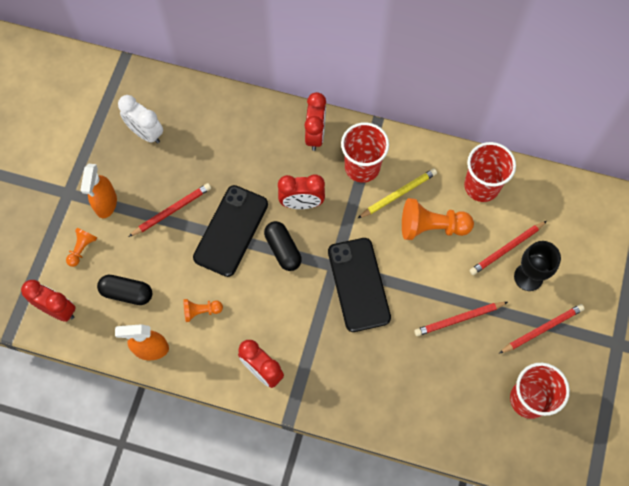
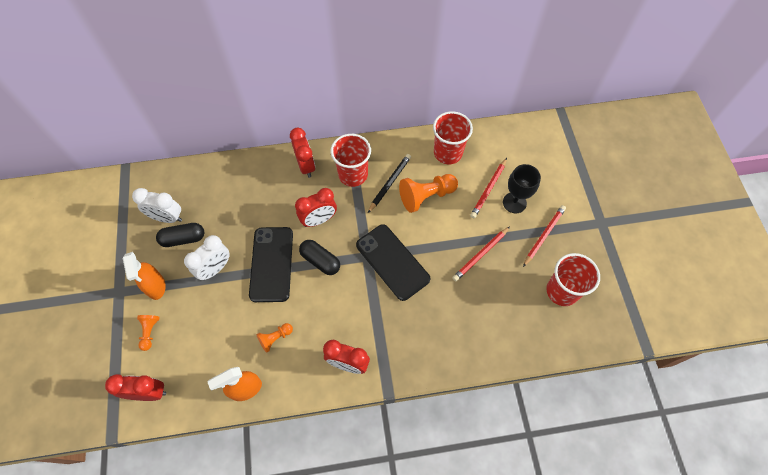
camera: 25 degrees left, 5 degrees down
(127, 293) = (205, 351): black capsule -> black capsule (183, 239)
(172, 210) = (215, 268): red pencil -> white clock
(398, 194) = (390, 183): yellow pencil -> black pencil

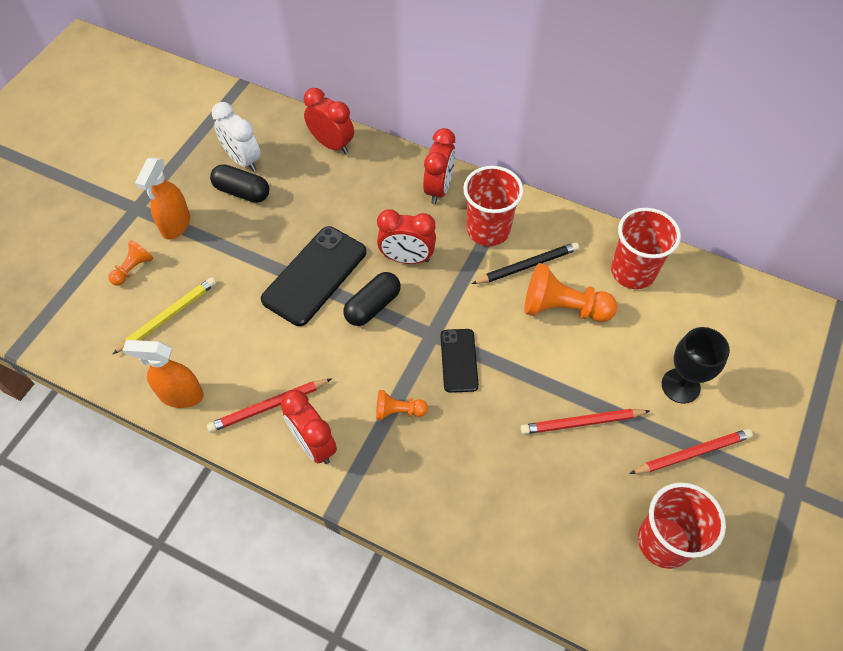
camera: 35 degrees right, 5 degrees down
(148, 393) = (83, 331): red clock -> red clock (332, 144)
(198, 347) = (168, 316): none -> yellow pencil
(215, 268) = (250, 243): white clock -> none
(275, 338) = (255, 360): orange pawn -> orange pawn (398, 411)
(320, 261) = (372, 306): black capsule -> black capsule turned 60 degrees clockwise
(392, 262) = (459, 360): black phone -> black phone, size x0.58
(488, 189) = (655, 348): red pencil -> red pencil (268, 406)

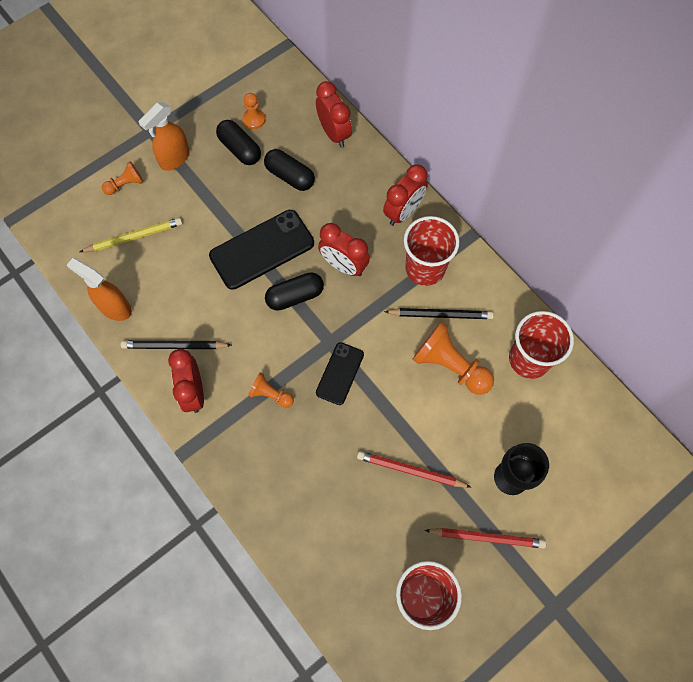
camera: 25 degrees right, 10 degrees up
(243, 160) = (254, 119): white clock -> orange pawn
(268, 406) = (174, 346): red pencil -> black pencil
(307, 198) = (290, 176): none -> black capsule

